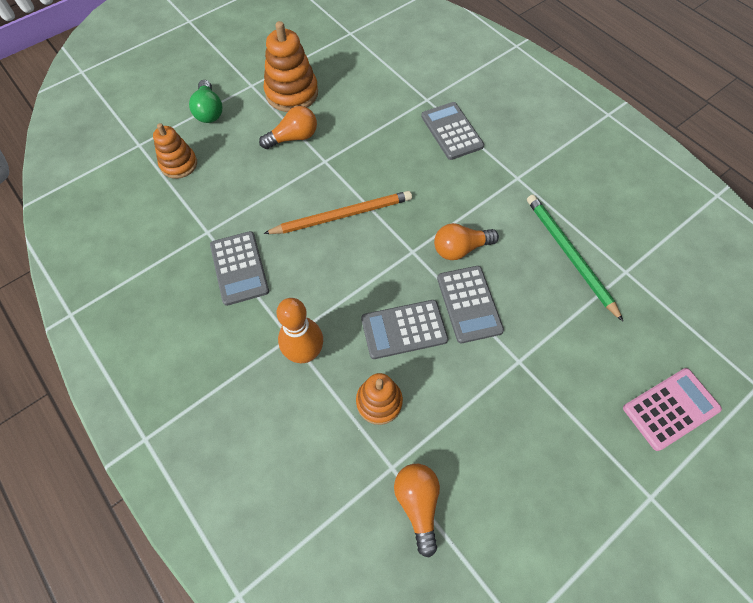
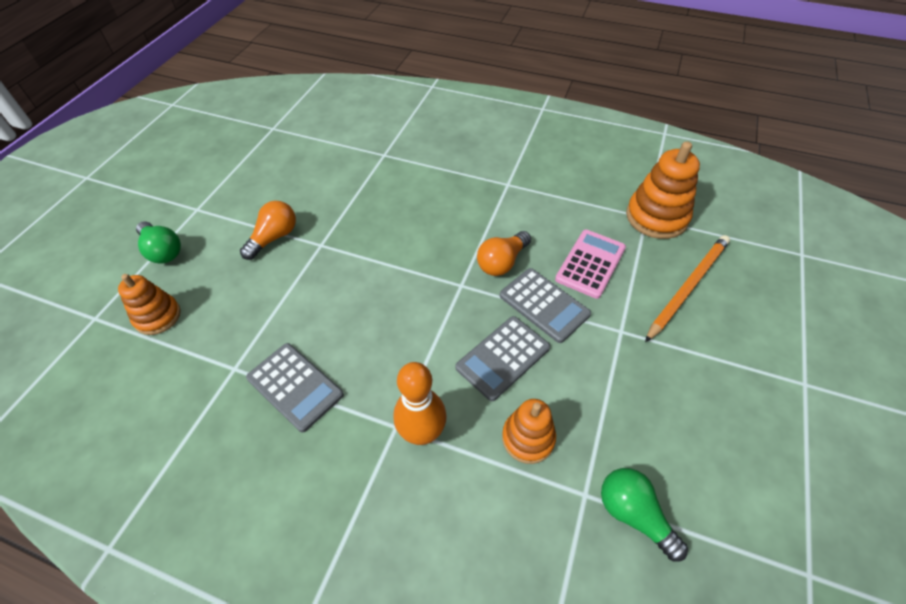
camera: 30 degrees left, 10 degrees down
(292, 93) = (246, 199): orange stacking toy -> orange stacking toy (656, 217)
(342, 215) = (372, 285): orange pencil -> orange pencil (688, 287)
(418, 504) = (634, 514): orange light bulb -> green light bulb
(451, 131) = (424, 171): grey calculator -> none
(569, 255) = (594, 225): green pencil -> none
(670, 409) = (761, 304): pink calculator -> pink calculator (590, 264)

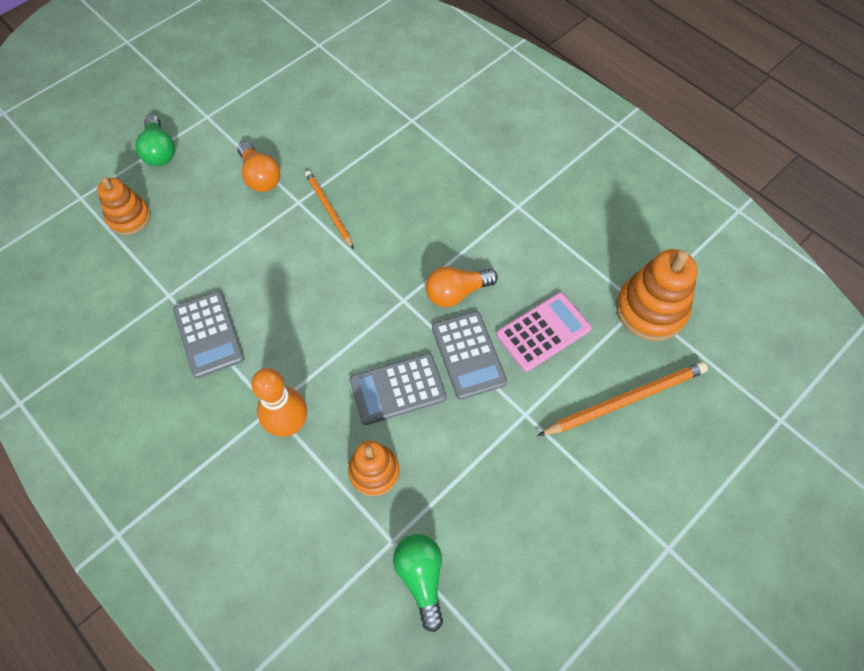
camera: 25 degrees right, 10 degrees up
(274, 238) = (260, 176): orange light bulb -> orange light bulb turned 90 degrees clockwise
(352, 241) = (329, 209): none -> orange pencil

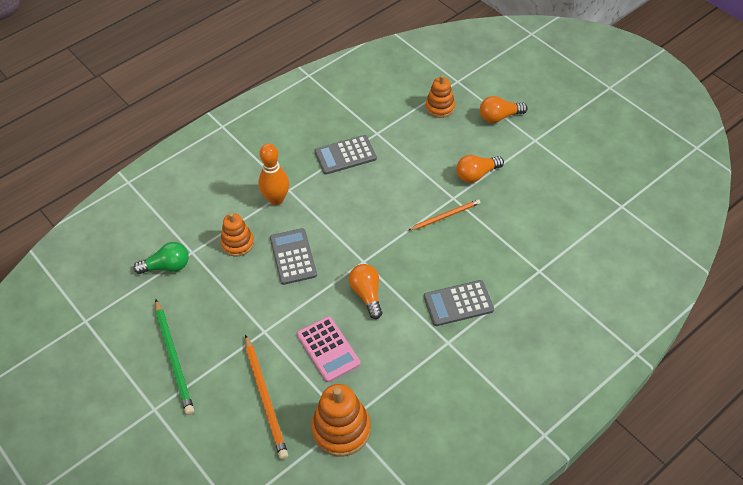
camera: 95 degrees right, 10 degrees down
(159, 151) = (499, 117): green light bulb -> orange light bulb
(468, 355) = (314, 299): grey calculator -> grey calculator (458, 303)
(584, 534) = (174, 358): none -> green pencil

